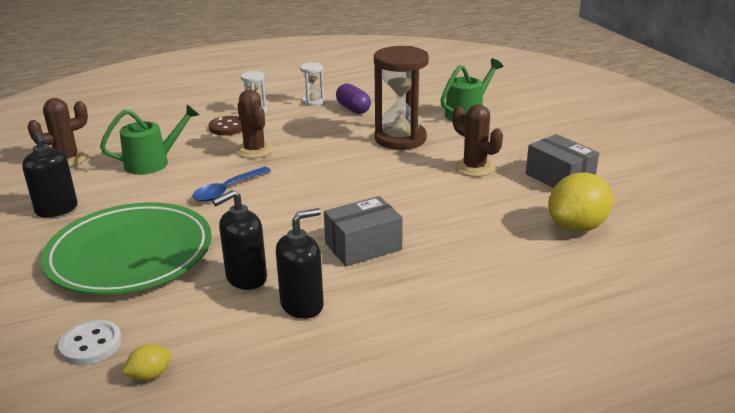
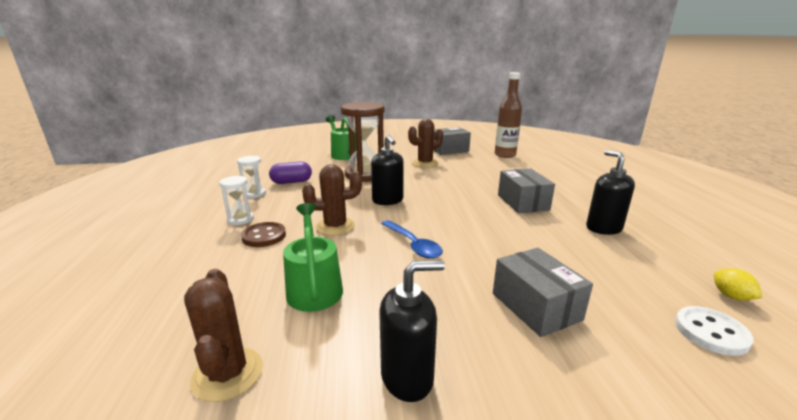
camera: 75 degrees left, 5 degrees down
(130, 254) = (536, 306): green plate -> grey box
(246, 278) = (572, 246): black soap dispenser -> black soap dispenser (388, 200)
(577, 227) = (505, 155): yellow lemon -> brown bottle

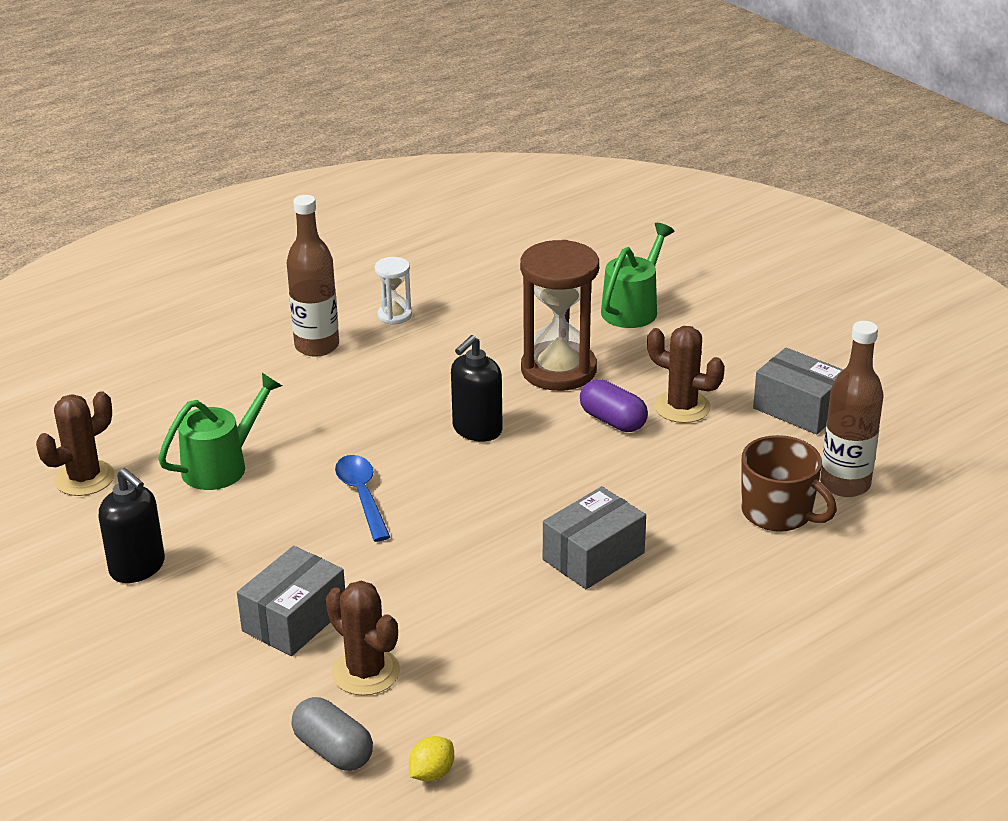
camera: 60 degrees right, 10 degrees up
(240, 219) = (317, 346): white hourglass -> brown bottle
(264, 236) = (293, 384): brown button -> none
(291, 182) = (463, 322): purple capsule -> purple capsule (613, 421)
(335, 226) = (359, 421): brown cactus -> brown cactus (366, 672)
(413, 244) = (362, 496): blue spoon -> blue spoon turned 135 degrees clockwise
(515, 167) = (778, 513): none -> brown mug
(603, 228) = (560, 652): black soap dispenser -> none
(711, 332) = (333, 750): white button -> grey capsule

